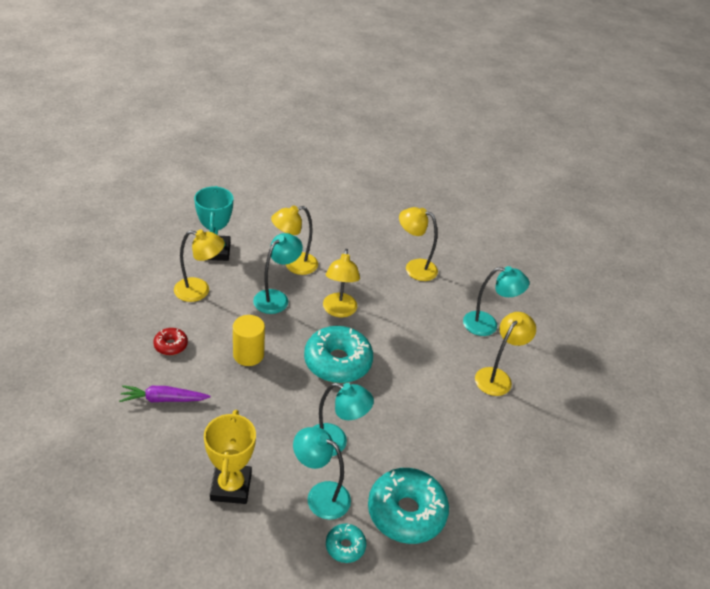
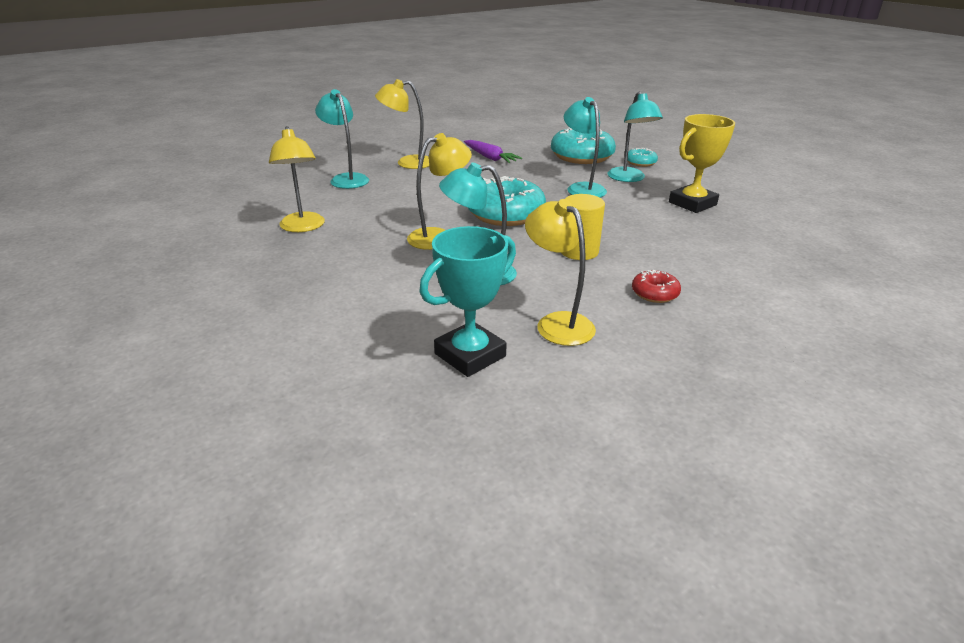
camera: 125 degrees left, 10 degrees down
(163, 399) = (704, 262): purple carrot -> purple carrot (490, 158)
(294, 265) = (405, 288): yellow lamp -> none

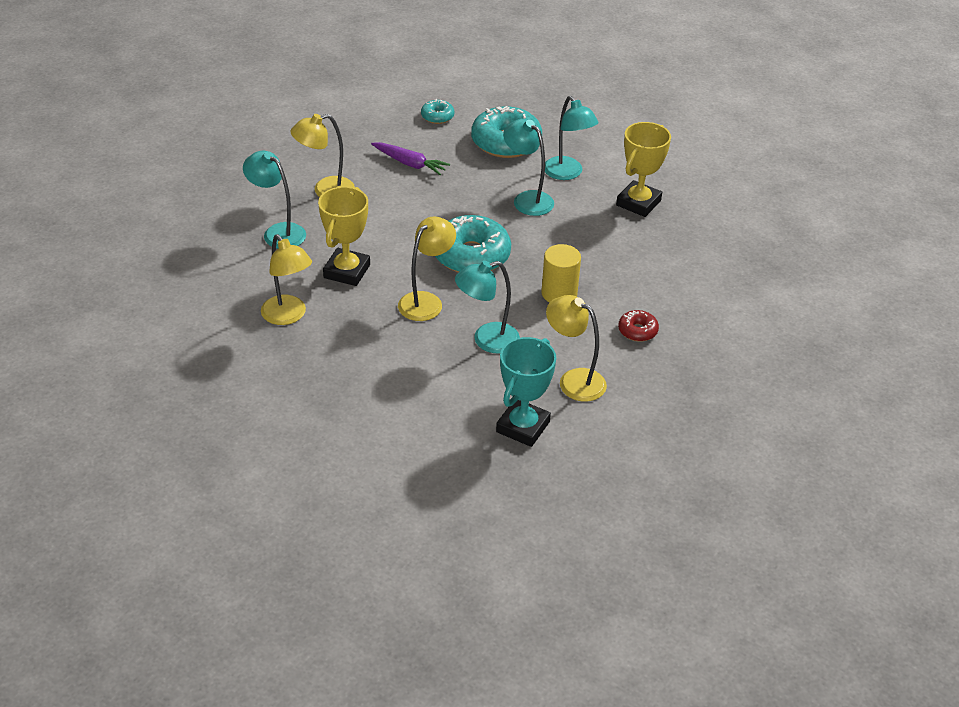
camera: 20 degrees left, 10 degrees up
(382, 208) = (347, 271): none -> yellow trophy
(640, 163) = (570, 142): turquoise donut -> turquoise donut (437, 116)

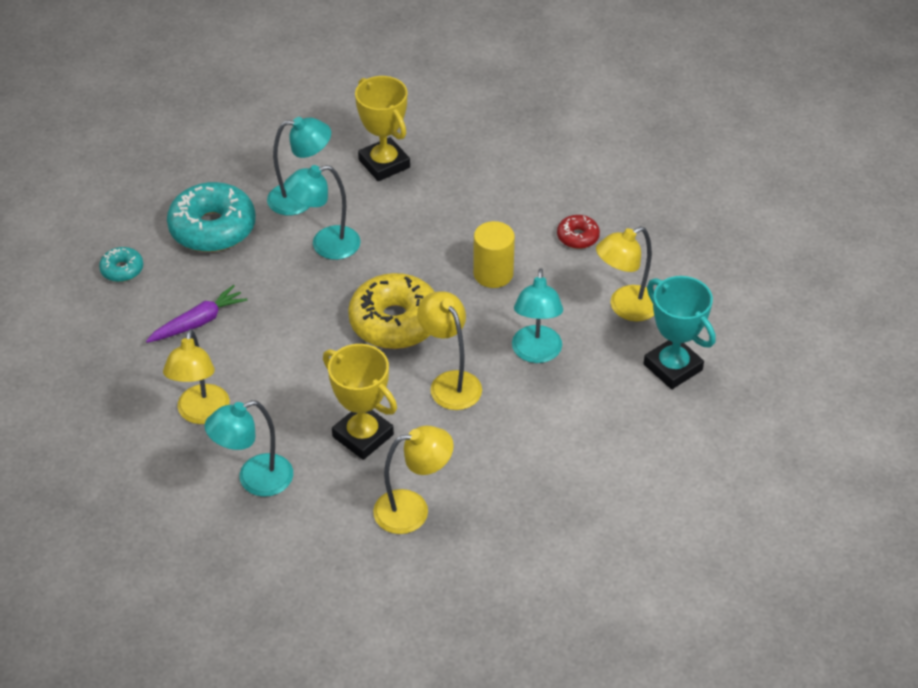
camera: 65 degrees left, 5 degrees up
(471, 255) = (395, 322): turquoise donut -> yellow donut

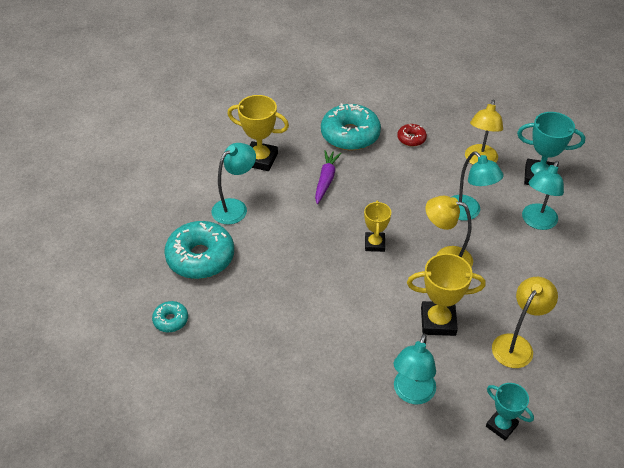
camera: 40 degrees left, 0 degrees up
(198, 322) = (260, 320): purple carrot -> purple carrot (326, 180)
(201, 414) = (330, 376): yellow lamp -> none
(302, 565) = (501, 425): none -> turquoise trophy
(326, 245) = (282, 225): turquoise lamp -> turquoise lamp (536, 222)
(395, 322) = (374, 244): yellow donut -> yellow trophy
(493, 274) = (393, 184): yellow cylinder -> none
(513, 192) = (350, 135): none -> turquoise donut

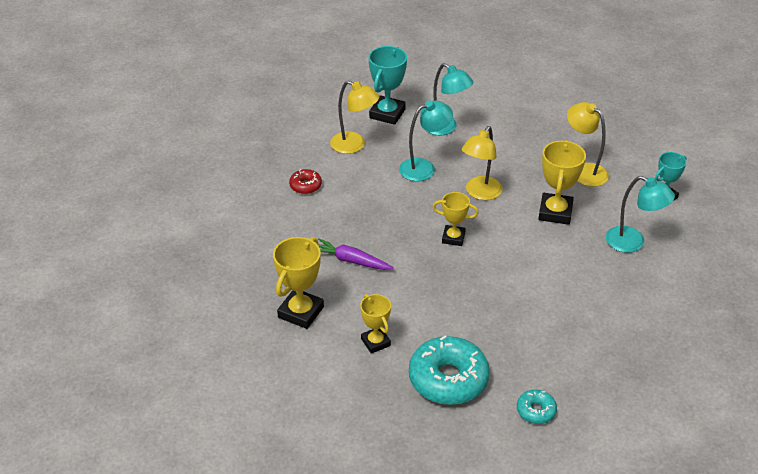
camera: 80 degrees left, 5 degrees down
(235, 207) = (375, 342): turquoise lamp -> yellow trophy
(350, 135) = (283, 231): turquoise donut -> none

